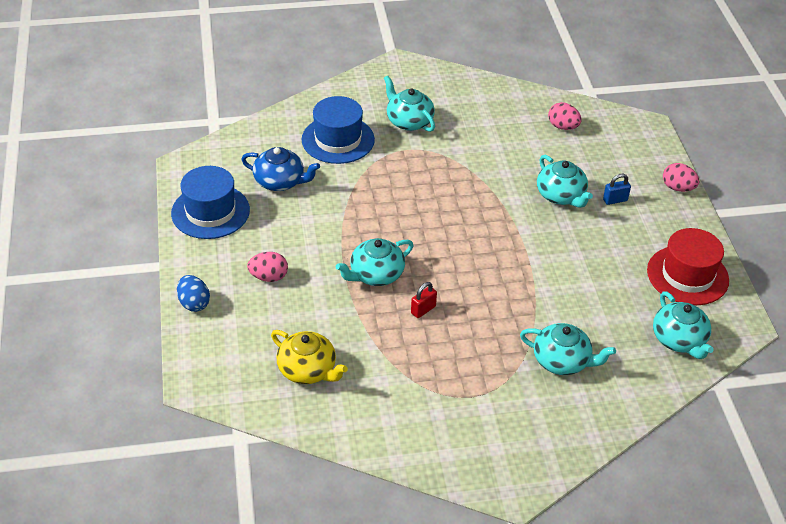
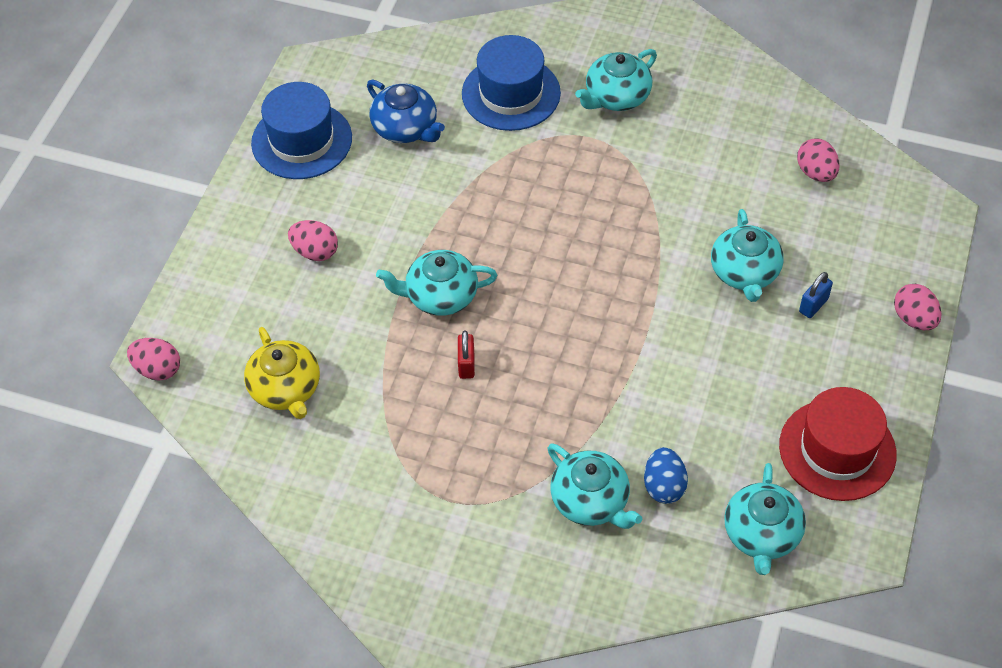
camera: 30 degrees right, 10 degrees up
(194, 303) = (213, 254): blue egg -> blue egg (664, 486)
(203, 392) = (158, 369): none -> pink egg
(409, 121) = (616, 97): turquoise teapot -> turquoise teapot turned 120 degrees counterclockwise
(423, 310) = (466, 365): red padlock -> red padlock turned 75 degrees counterclockwise
(615, 200) = (813, 305): blue padlock -> blue padlock turned 60 degrees counterclockwise

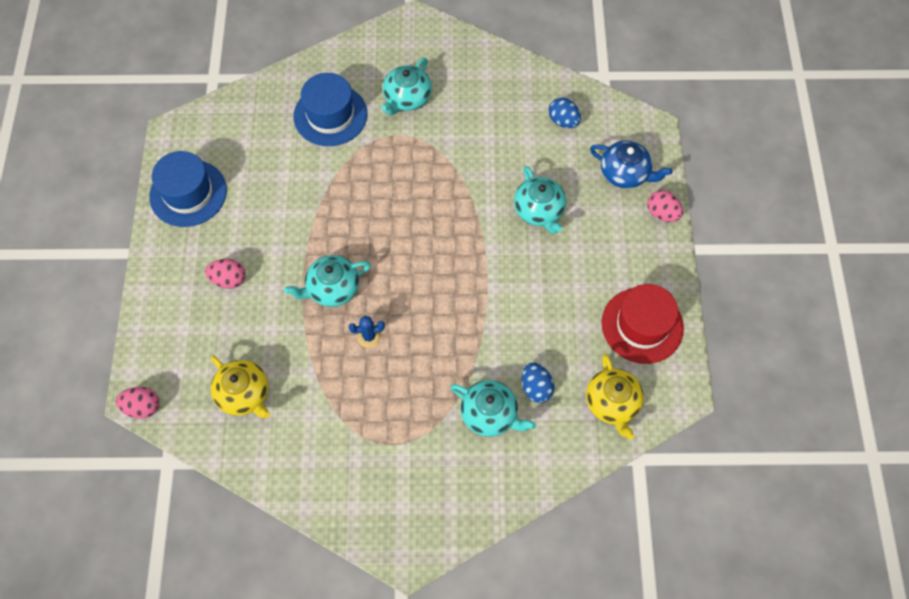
camera: 20 degrees left, 10 degrees up
(406, 128) = (262, 163): blue teapot -> blue teapot (625, 173)
(466, 365) = (369, 336): red padlock -> blue cactus
(761, 534) = (612, 403): turquoise teapot -> yellow teapot
(813, 305) = (593, 222): blue padlock -> none
(816, 173) = (563, 121): pink egg -> blue egg

